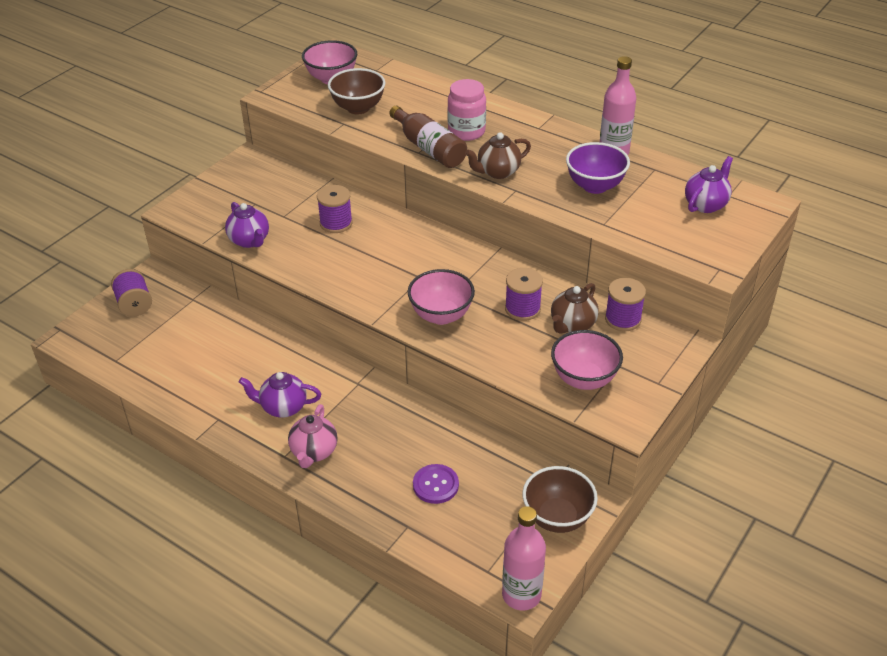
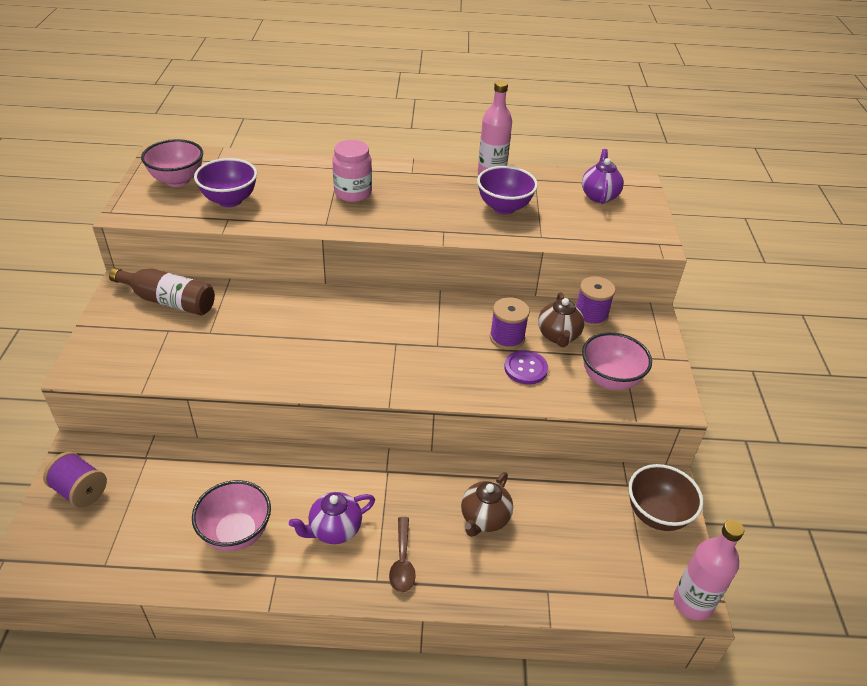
camera: 35 degrees left, 0 degrees up
(250, 241) = (194, 370): purple teapot -> none
(314, 452) = (402, 561): pink teapot -> brown spoon
(336, 223) = (270, 321): purple spool -> none
(358, 108) = (230, 200): brown bowl -> purple bowl
(429, 148) = (332, 218): brown bottle -> brown bottle (169, 301)
(435, 485) = (537, 536): purple button -> purple button (525, 368)
(441, 315) = (444, 372): pink bowl -> pink bowl (236, 533)
(497, 172) = (413, 220): brown teapot -> brown teapot (484, 519)

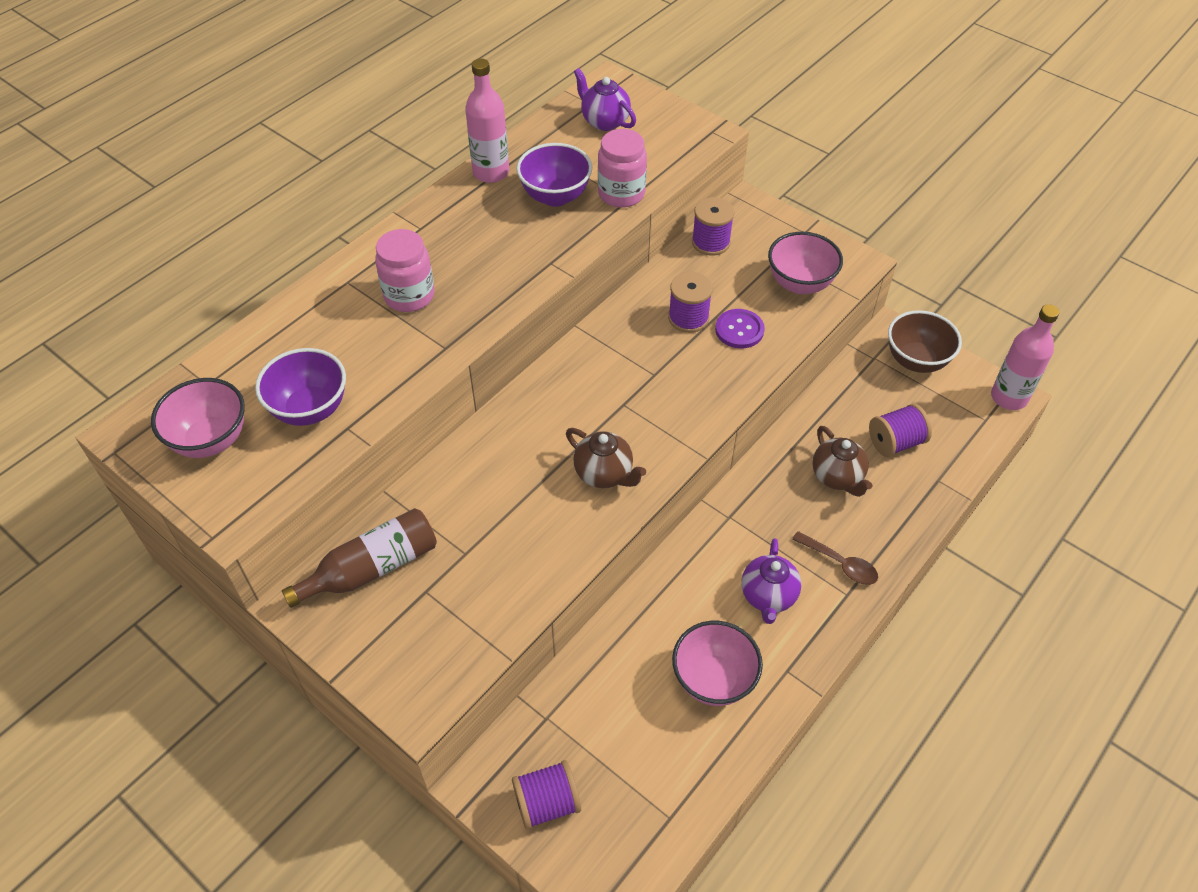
camera: 50 degrees left, 10 degrees up
(543, 232) = (621, 194): none -> pink jar
(557, 541) = (895, 442): none -> purple spool
(558, 336) = (717, 281): brown teapot -> brown teapot (604, 474)

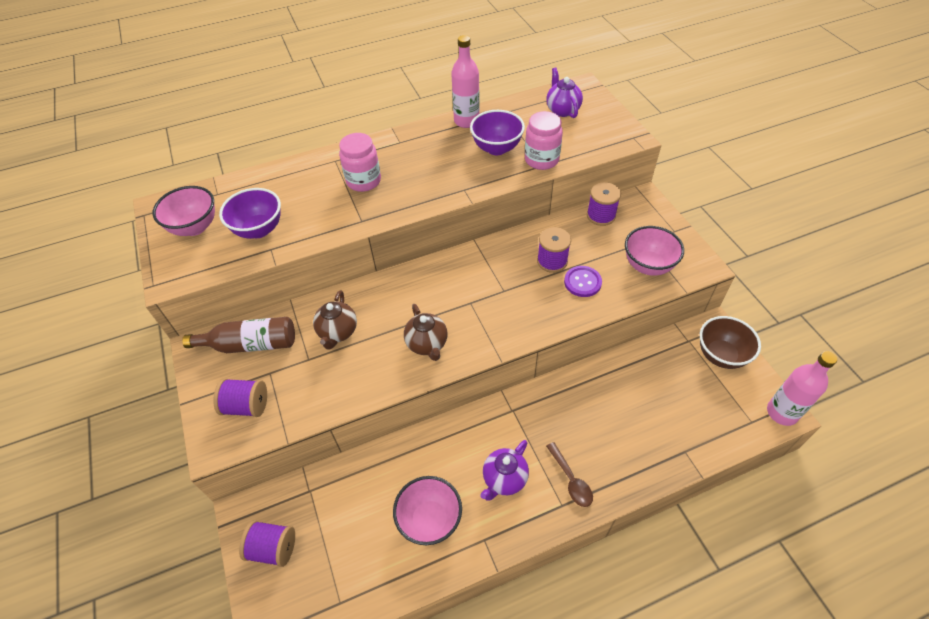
camera: 30 degrees right, 0 degrees up
(837, 477) = (607, 416): brown teapot -> brown teapot (338, 332)
(895, 442) = (668, 409): purple spool -> purple spool (246, 406)

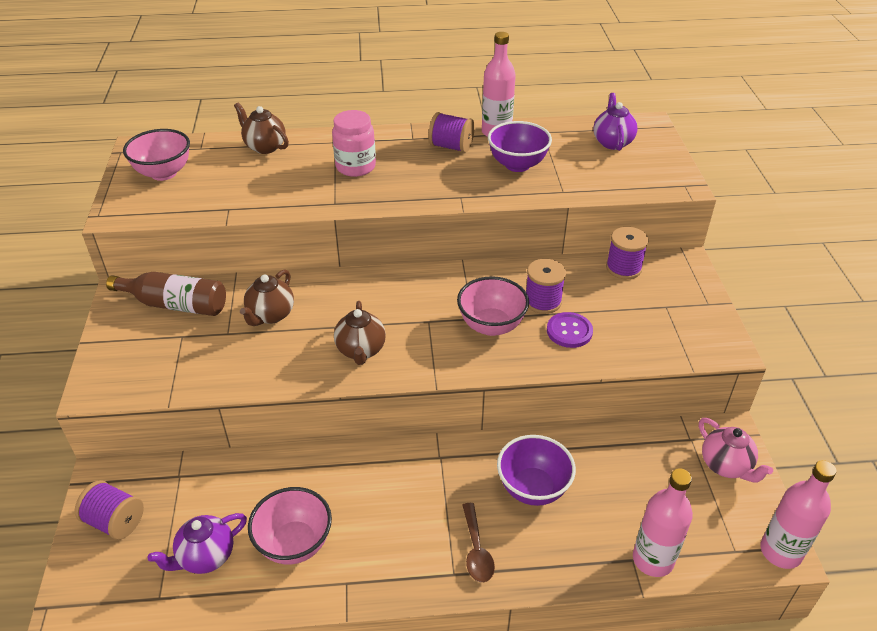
camera: 15 degrees right, 10 degrees down
(246, 406) = (144, 361): purple spool -> purple spool (451, 147)
(259, 229) = (225, 189): purple bowl -> purple bowl (533, 488)
(275, 179) = (265, 147): none -> brown teapot
(504, 479) = (398, 526): purple teapot -> purple teapot (206, 557)
(541, 160) = (563, 186): pink jar -> none
(648, 265) = (658, 332): pink bowl -> pink bowl (491, 326)
(699, 447) = (653, 559): none -> pink bottle
(721, 355) = (726, 466): brown bowl -> pink teapot

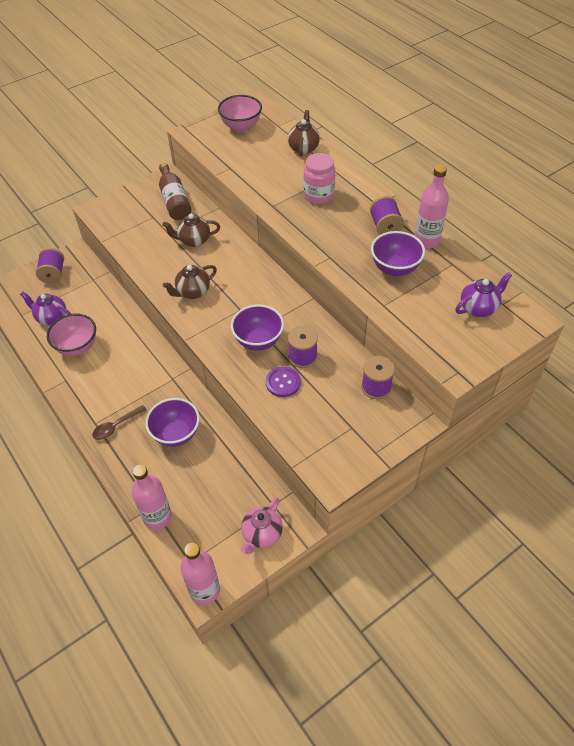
camera: 60 degrees right, 10 degrees up
(491, 326) = (258, 341): pink bowl -> purple bowl

